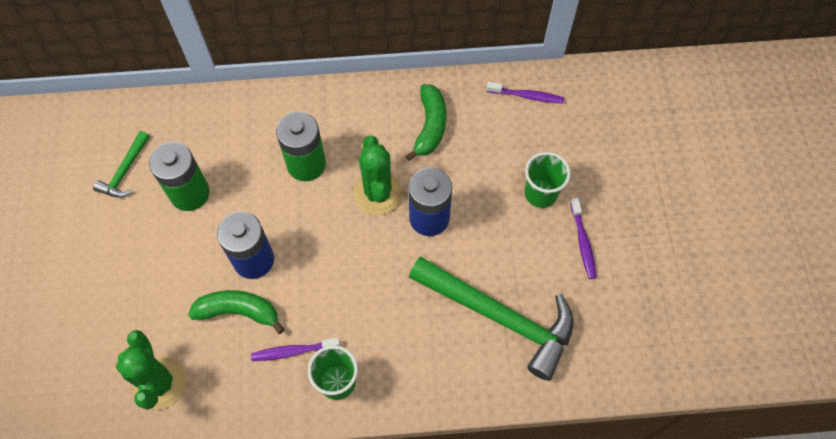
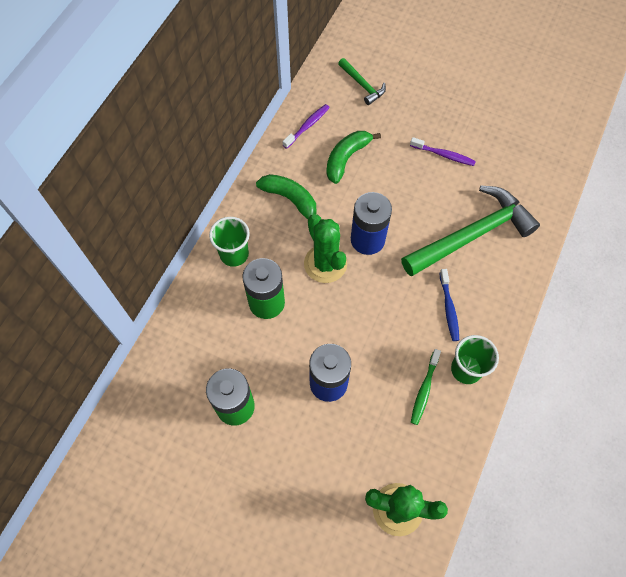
camera: 60 degrees left, 0 degrees up
(125, 171) = (178, 452): green hammer -> green hammer (362, 85)
(238, 311) = (367, 416): green banana -> green banana (346, 158)
(293, 351) = (424, 390): purple toothbrush -> green toothbrush
(378, 193) = (325, 264): green cactus -> green cactus turned 45 degrees clockwise
(397, 333) = (449, 308): none -> blue toothbrush
(540, 193) = (391, 159): green cup -> green cup (234, 254)

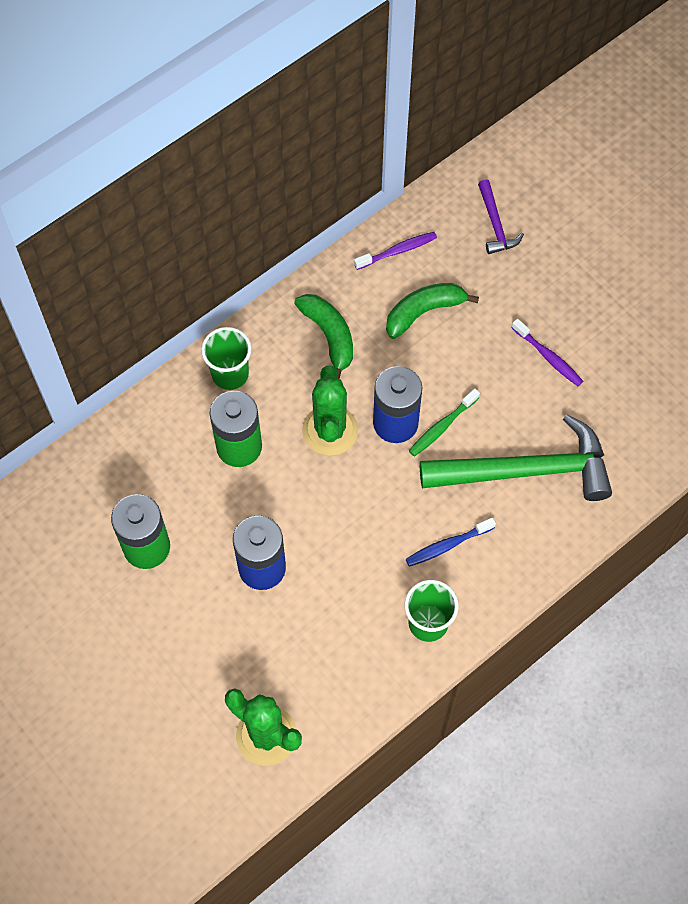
camera: 25 degrees right, 0 degrees up
(362, 85) = (495, 224): green hammer -> purple hammer
(424, 390) = (366, 624): green toothbrush -> green toothbrush (442, 427)
(449, 308) = (447, 545): blue toothbrush -> blue toothbrush turned 45 degrees clockwise

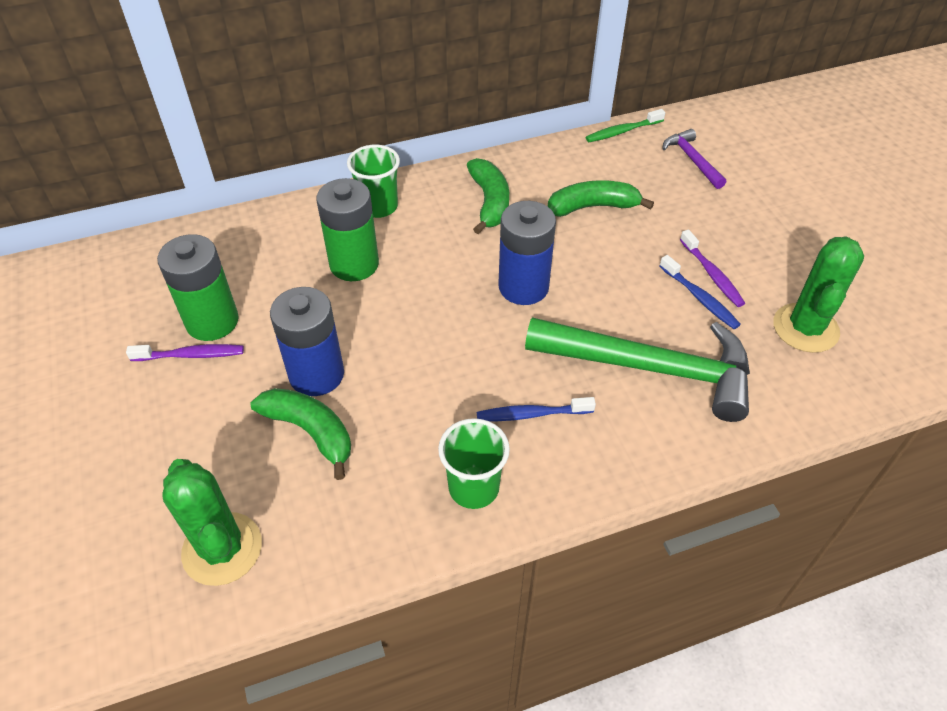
camera: 20 degrees right, 15 degrees down
(283, 620) = (310, 431): none -> green banana
(330, 430) = (452, 275): green cactus -> green cactus (805, 328)
(397, 251) = (586, 157): purple toothbrush -> purple toothbrush (191, 355)
(442, 427) = (572, 303): green toothbrush -> green toothbrush (622, 131)
(495, 224) = (692, 160): purple hammer -> purple hammer turned 150 degrees clockwise
(545, 386) = (700, 298): none -> blue toothbrush

